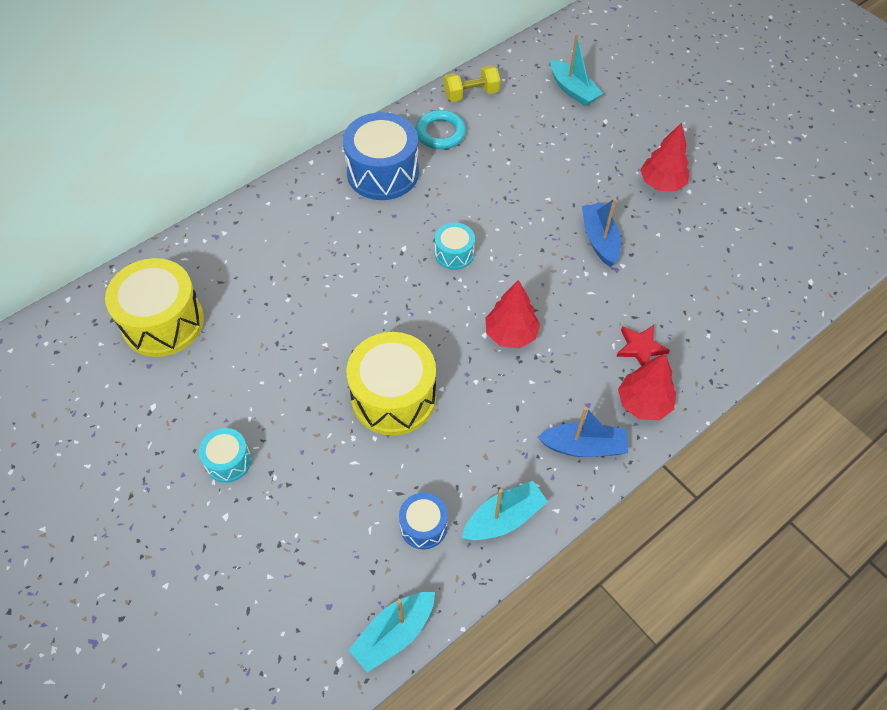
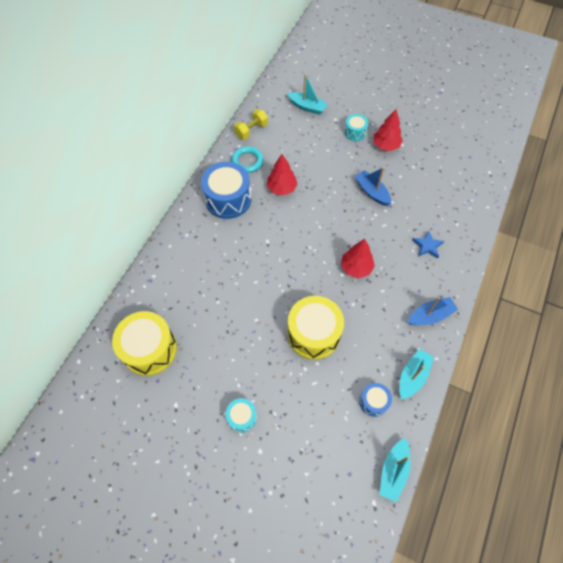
camera: 25 degrees left, 5 degrees up
(454, 254) = (298, 233): turquoise drum -> turquoise drum (355, 132)
(640, 348) = (427, 246): red star -> blue star
(643, 403) = (446, 277): red tree -> red tree (281, 188)

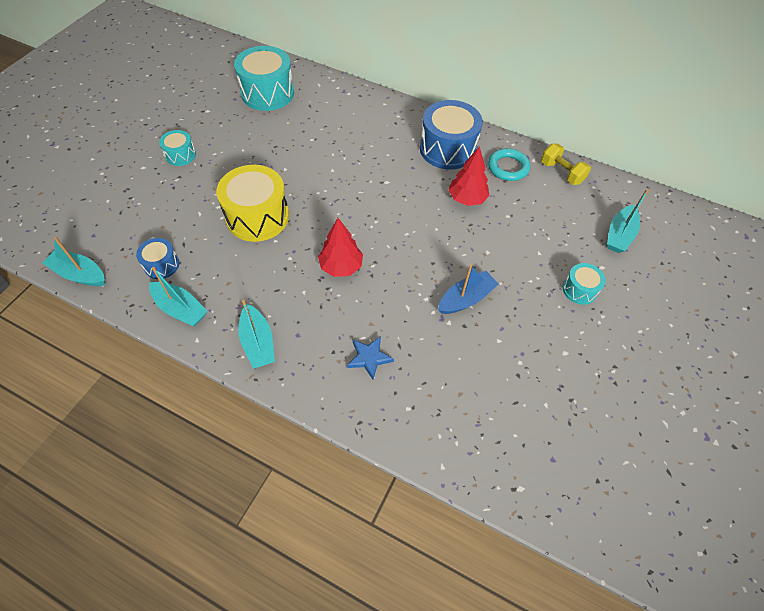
camera: 90 degrees right, 5 degrees down
(149, 349) = (267, 93): yellow drum -> turquoise drum
(385, 145) = (559, 328): red tree -> none
(430, 315) = (258, 342): blue boat -> turquoise boat

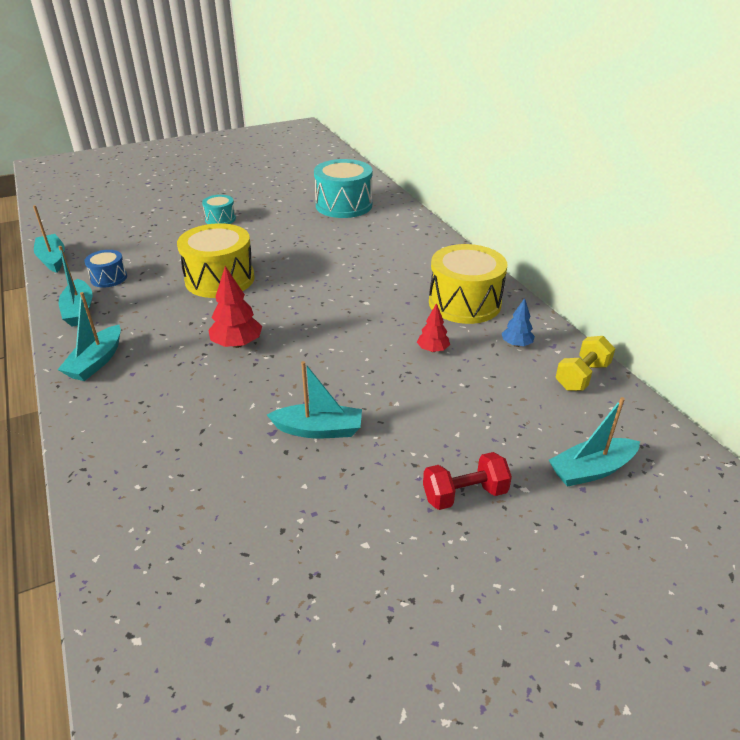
camera: 40 degrees right, 20 degrees down
(369, 358) = (162, 424): blue star -> none
(447, 149) = (464, 303): blue drum -> yellow drum
(466, 299) = (318, 430): blue boat -> turquoise boat
(467, 199) = (433, 350): red tree -> red tree, size x0.62
(508, 167) = (516, 344): turquoise ring -> blue tree
(561, 172) = (582, 376): yellow dumbbell -> yellow dumbbell turned 45 degrees clockwise
(579, 290) = (464, 494): turquoise drum -> red dumbbell

